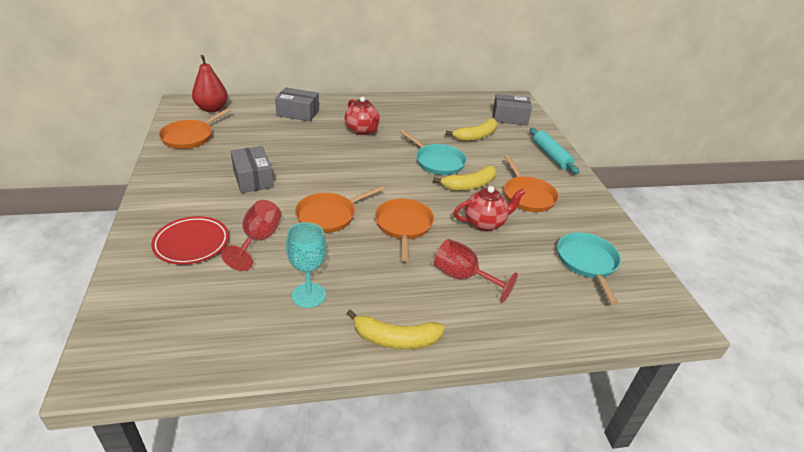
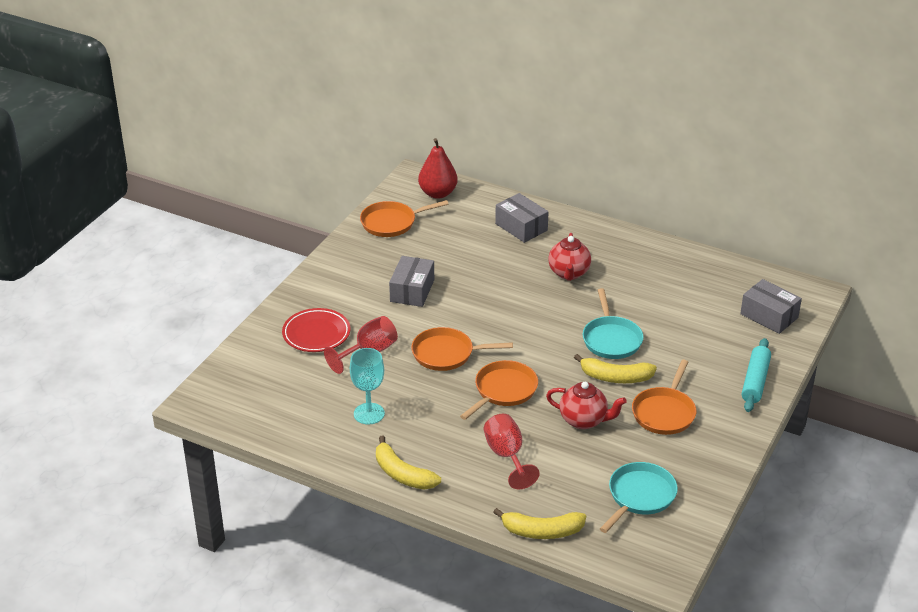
camera: 40 degrees right, 0 degrees up
(476, 136) = (693, 325): yellow banana -> yellow banana (542, 531)

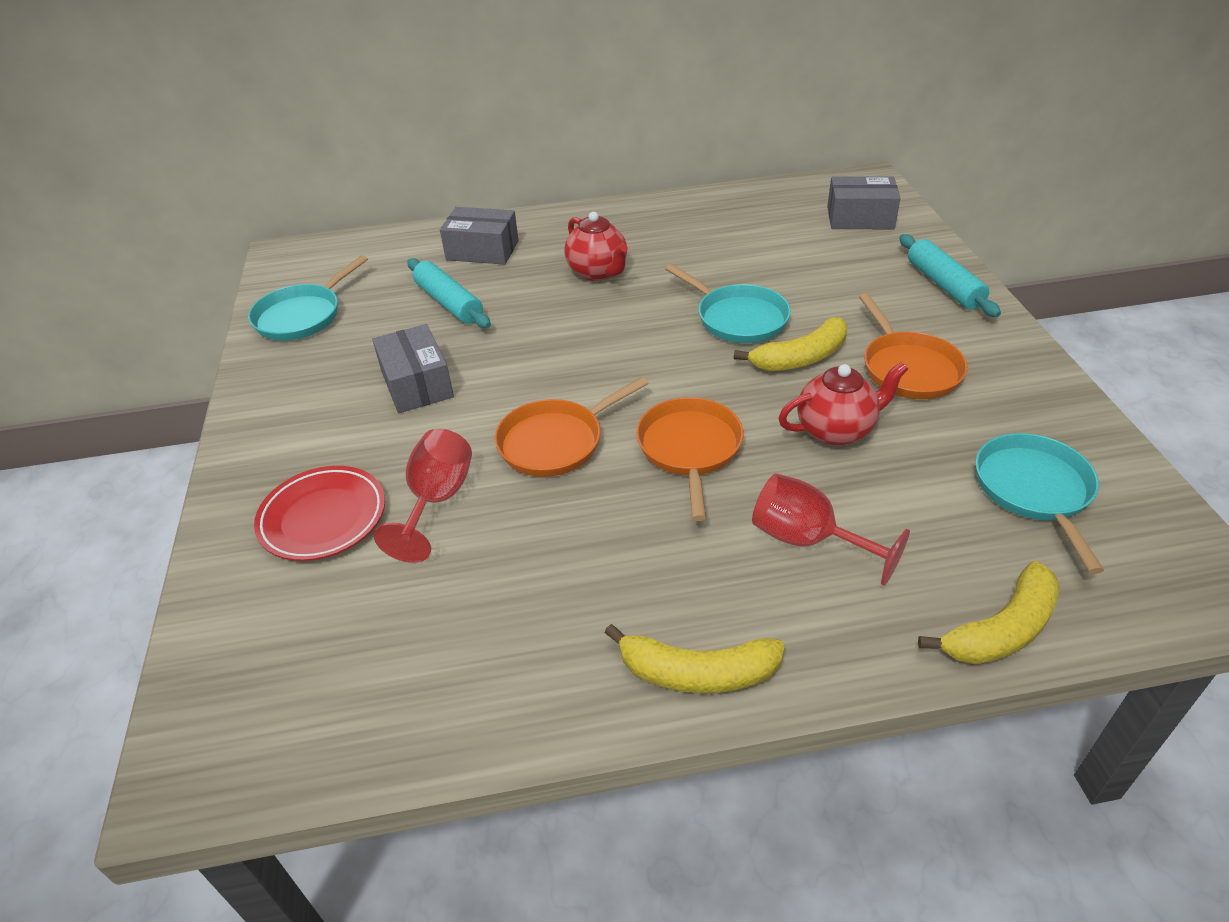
camera: 35 degrees left, 5 degrees up
(369, 413) = (534, 599): turquoise goblet -> none
(391, 223) = (302, 316): orange pan -> turquoise pan
(438, 193) = (334, 259): red pear -> none
(471, 252) = (449, 303): none -> turquoise rolling pin

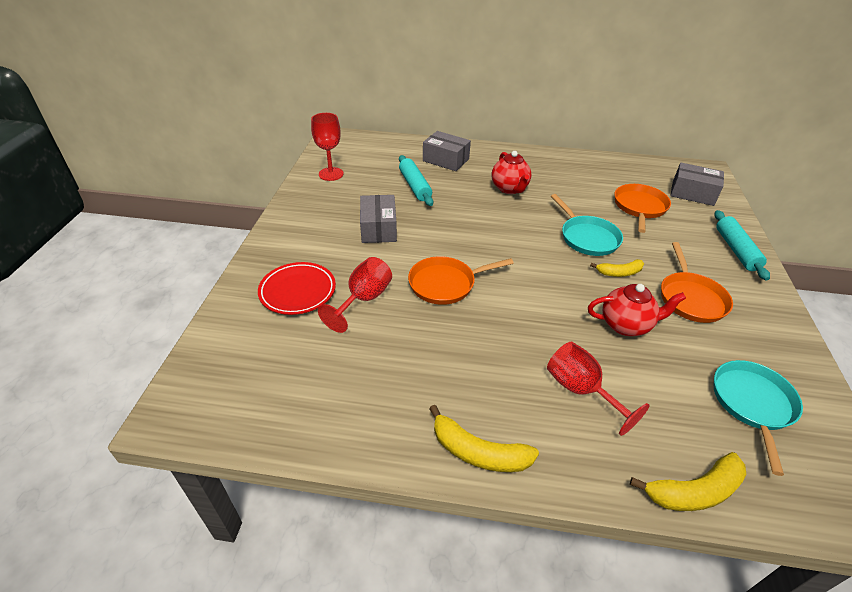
camera: 15 degrees right, 0 degrees up
(302, 316) = (331, 174): turquoise pan -> red goblet
(690, 449) = (526, 311): orange pan -> orange pan (639, 207)
(800, 358) = (619, 273): yellow banana -> yellow banana, size x0.65

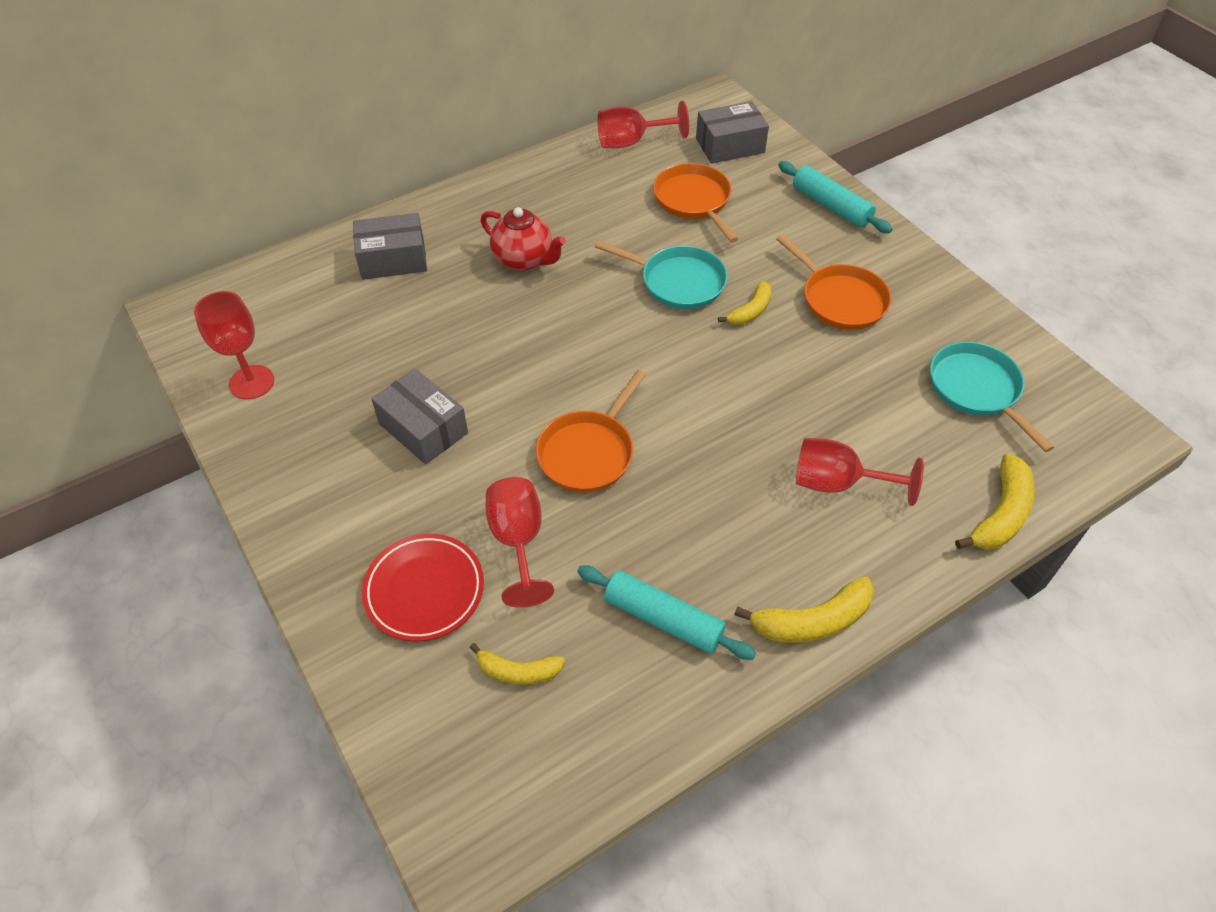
camera: 40 degrees left, 10 degrees up
(293, 355) = (518, 671): none -> yellow banana
(415, 186) = (397, 329): turquoise rolling pin -> turquoise rolling pin (663, 619)
(626, 325) = (812, 375): red teapot -> none
(629, 167) = (631, 142): none -> red goblet

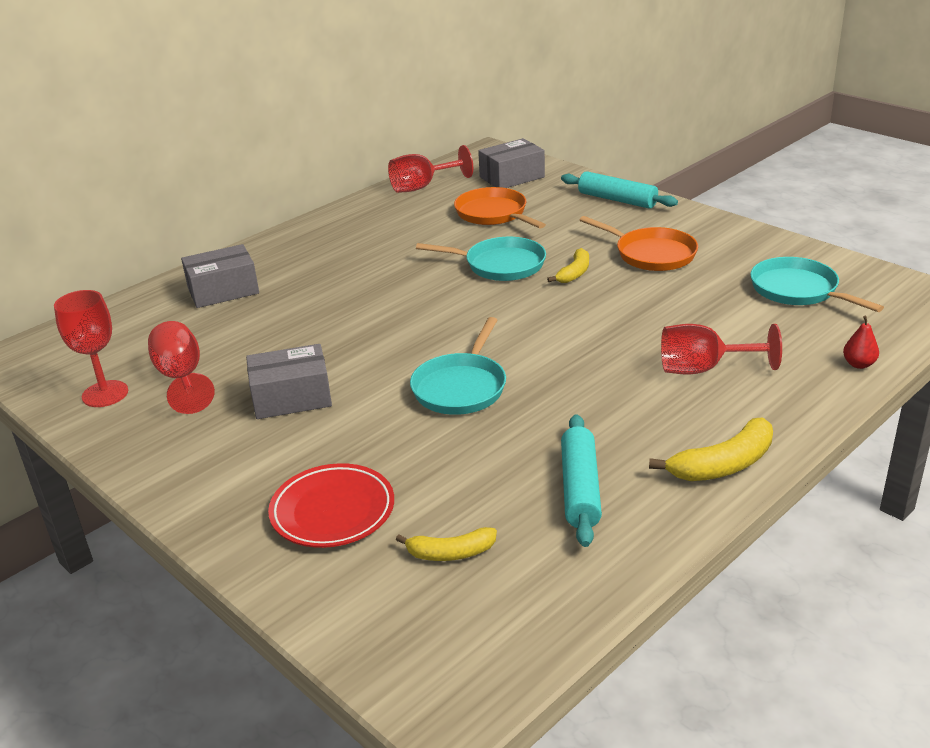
camera: 10 degrees left, 20 degrees down
(423, 428) = (291, 397): grey box -> grey box turned 45 degrees counterclockwise
(518, 541) = (415, 460): red goblet -> red goblet (182, 378)
(524, 260) = (350, 272): red teapot -> none
(588, 452) = (461, 387): orange pan -> turquoise pan
(663, 619) = (580, 489): turquoise rolling pin -> turquoise rolling pin turned 75 degrees clockwise
(1000, 514) = (858, 364): yellow banana -> red pear

